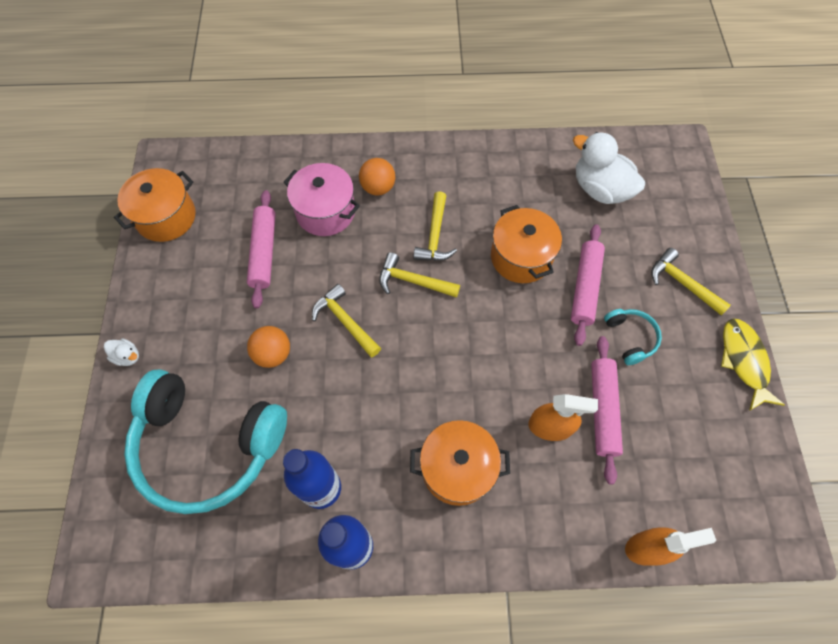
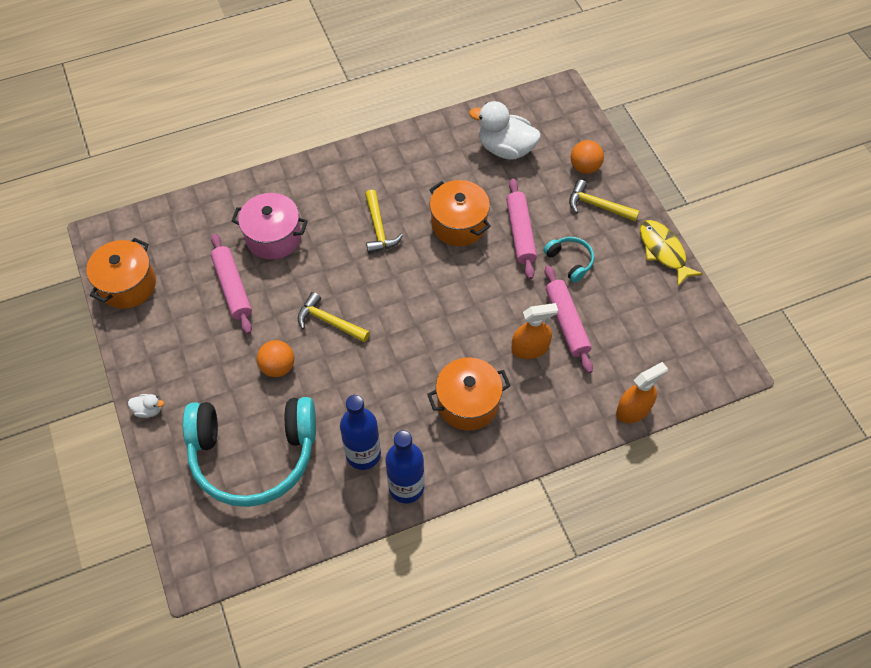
camera: 20 degrees left, 5 degrees down
(378, 187) = (312, 203): orange ball -> orange ball (585, 167)
(413, 281) = (375, 271): yellow hammer -> none

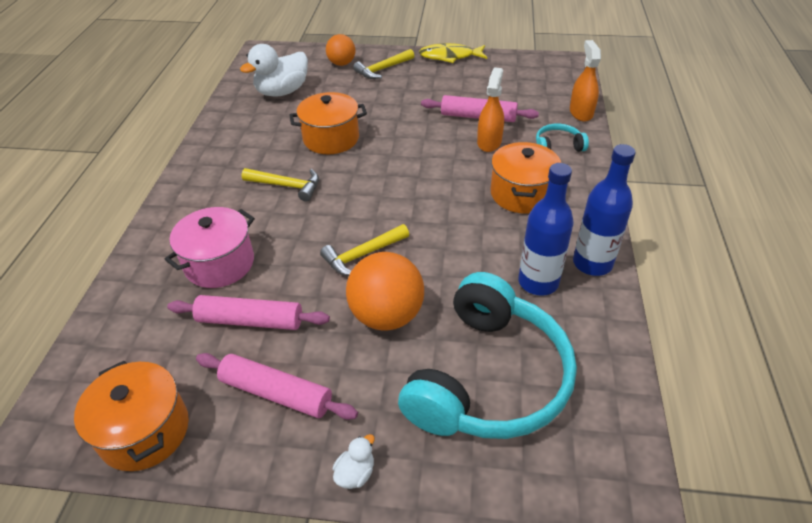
camera: 60 degrees left, 15 degrees down
(278, 367) = (386, 315): orange ball -> orange ball, size x1.62
(520, 233) = (372, 111): pink rolling pin -> pink rolling pin (276, 393)
(570, 261) = (421, 97): turquoise headphones -> turquoise headphones (558, 146)

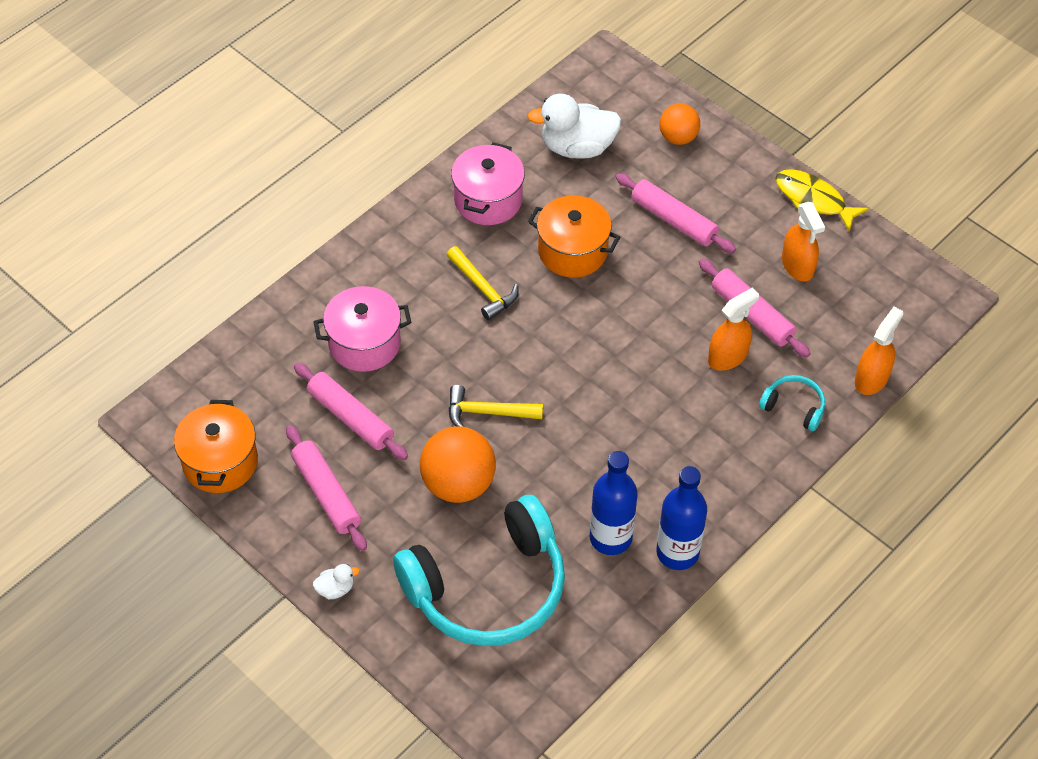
camera: 35 degrees right, 10 degrees up
(245, 139) = (488, 200): none -> pink pot
(380, 97) = (674, 220): none -> pink rolling pin
(382, 69) = (716, 175): yellow hammer -> none
(476, 85) = (797, 265): none -> orange spray bottle
(521, 194) = (693, 440): orange pot -> none

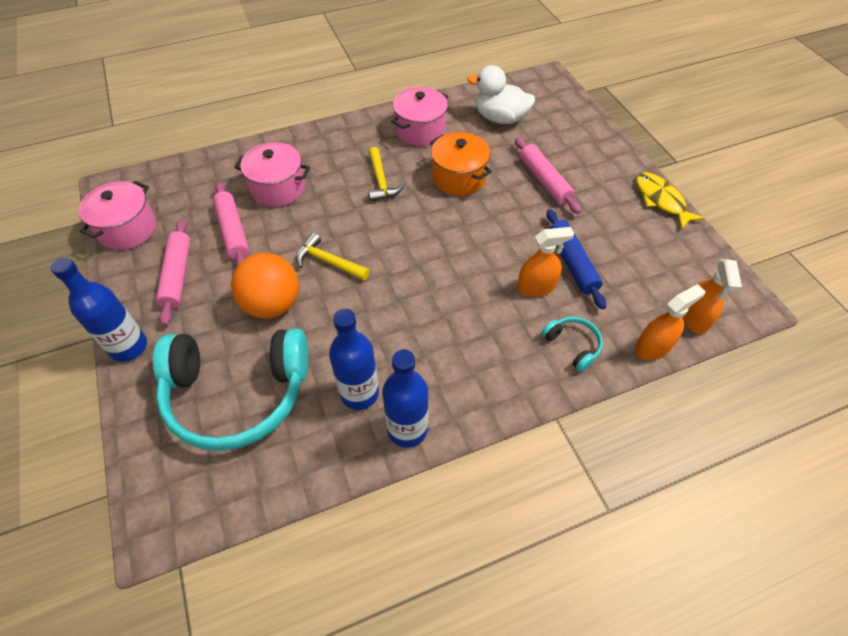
camera: 25 degrees right, 0 degrees up
(220, 462) = (128, 229): orange pot -> pink pot
(335, 589) = (129, 347): white duck -> blue bottle
(678, 137) = (575, 132): orange ball -> none
(752, 314) = (572, 263): pink rolling pin -> blue rolling pin
(797, 265) = (627, 240): orange spray bottle -> orange spray bottle (695, 318)

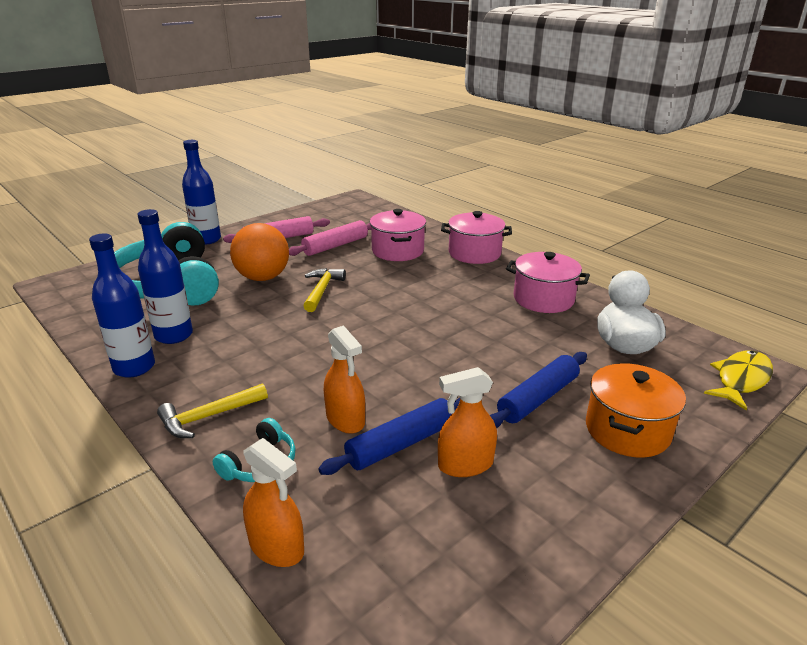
camera: 70 degrees right, 25 degrees down
(128, 229) = (316, 213): pink pot -> pink pot (474, 253)
(380, 181) = (445, 293): yellow hammer -> yellow hammer (209, 416)
(458, 178) = (488, 335): orange pot -> orange pot (627, 430)
(544, 181) = (538, 398): pink rolling pin -> blue rolling pin
(661, 200) = (598, 527): yellow fish -> yellow fish (741, 379)
(695, 318) = (351, 597): orange spray bottle -> orange spray bottle (465, 465)

